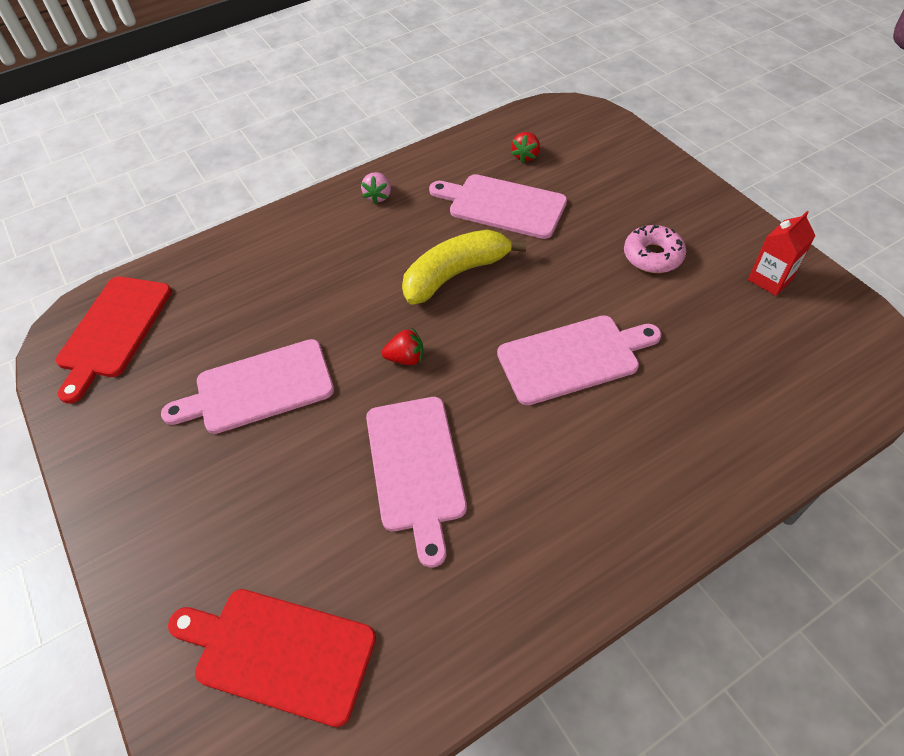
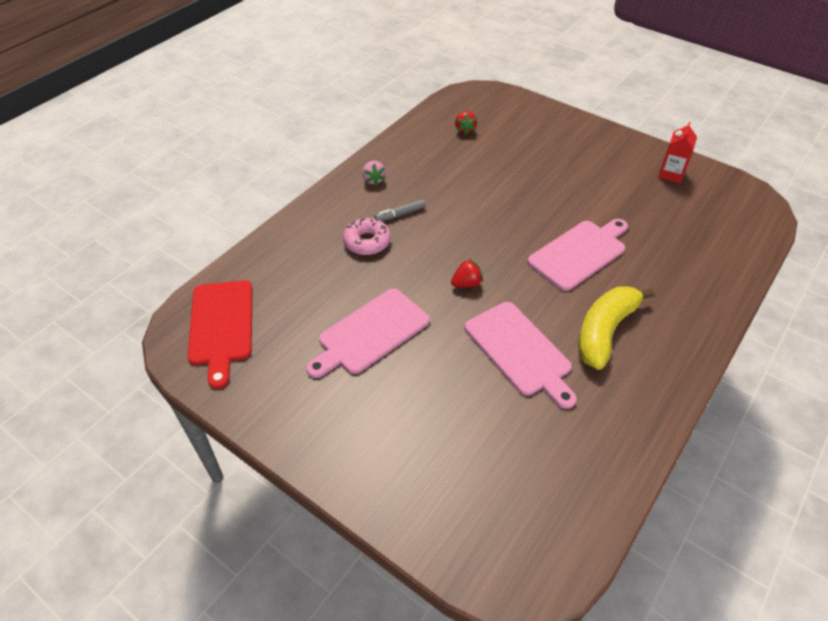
camera: 25 degrees left, 5 degrees down
(279, 652) = (502, 495): red cutting board -> none
(382, 247) = (400, 214): none -> grey marker
(456, 274) = (466, 219): yellow banana -> yellow banana (604, 331)
(502, 205) = (470, 166): pink cutting board -> none
(653, 256) = (591, 176): pink donut -> pink donut (367, 242)

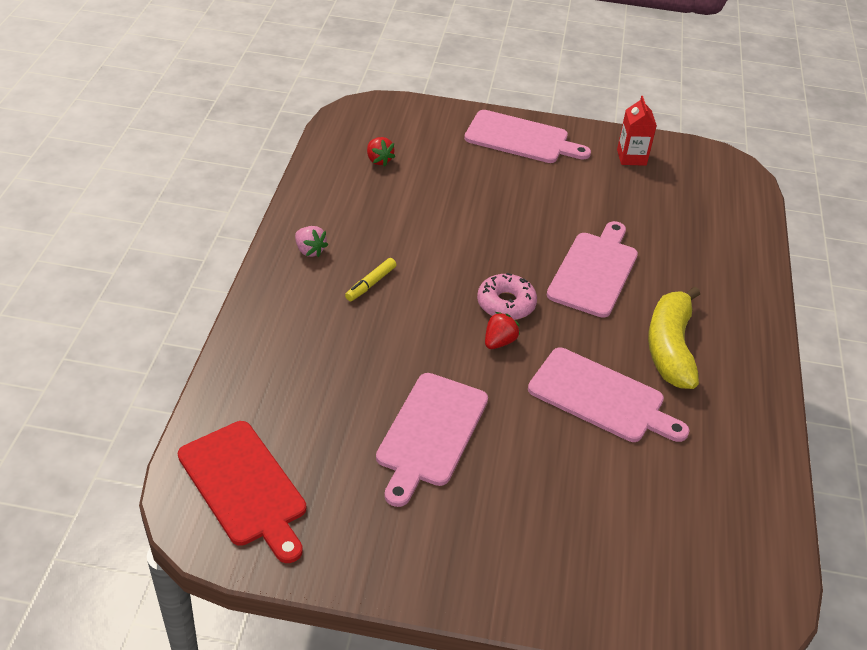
camera: 30 degrees left, 5 degrees down
(367, 242) = (353, 328): pink donut -> pink donut (506, 304)
(400, 214) = (370, 284): grey marker -> yellow marker
(586, 139) = (521, 138): none -> pink cutting board

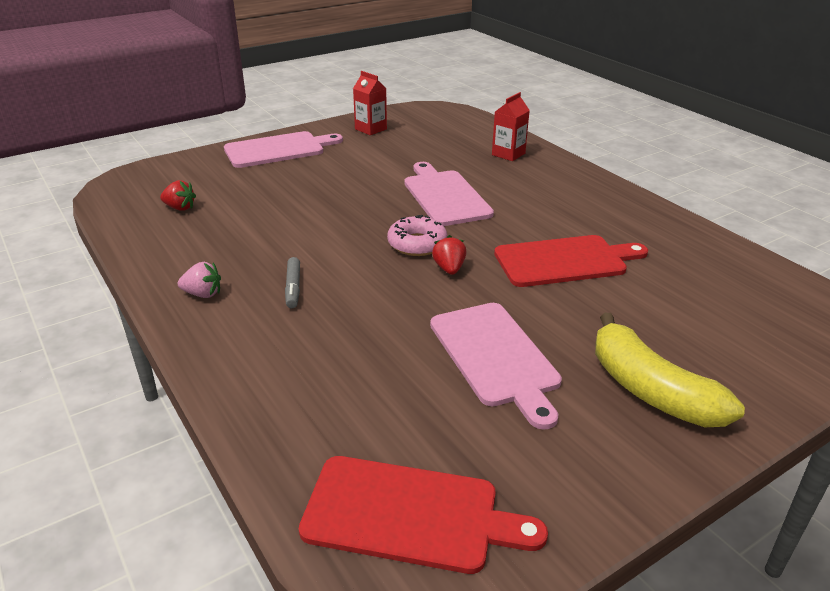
camera: 40 degrees left, 10 degrees down
(370, 284) = (293, 288): yellow marker -> grey marker
(601, 397) = (565, 261): pink cutting board -> red cutting board
(670, 348) = (556, 211): yellow banana -> yellow banana (650, 390)
(722, 260) = (508, 154): none -> red carton

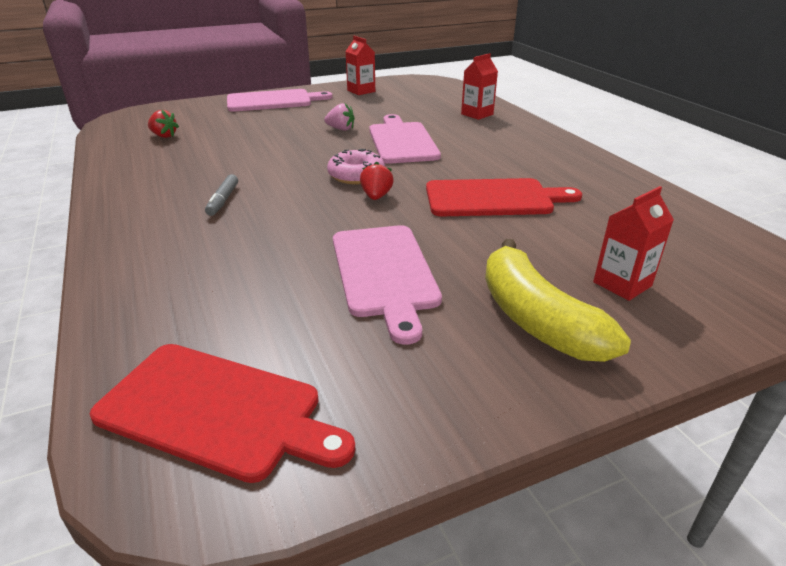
camera: 10 degrees right, 0 degrees up
(203, 294) = (140, 199): pink strawberry -> pink strawberry (341, 129)
(712, 345) = (622, 284): none -> red carton

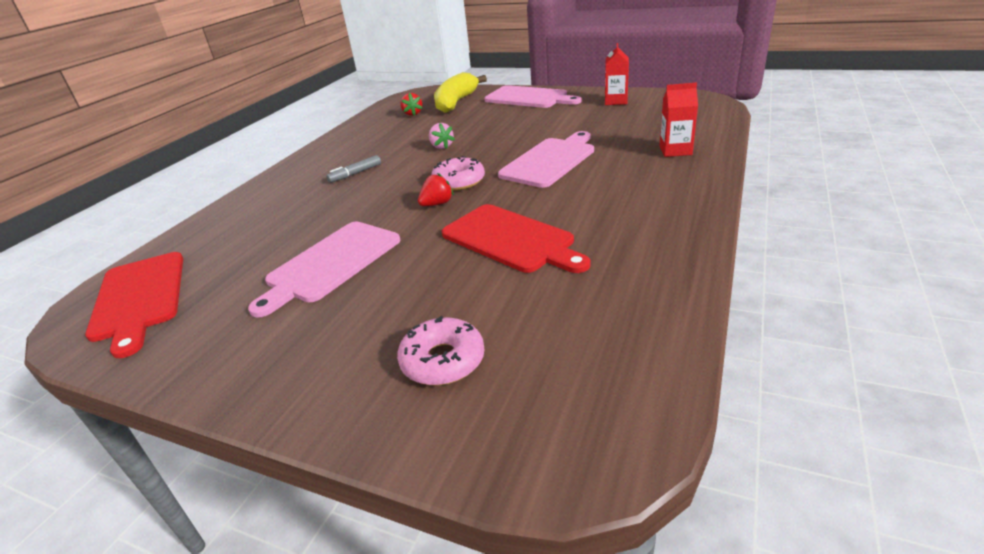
camera: 50 degrees right, 0 degrees up
(341, 129) = (527, 136): pink strawberry -> pink strawberry (441, 146)
(536, 319) = (336, 346): yellow banana -> yellow banana (456, 102)
(622, 284) = (443, 360): red carton -> pink donut

